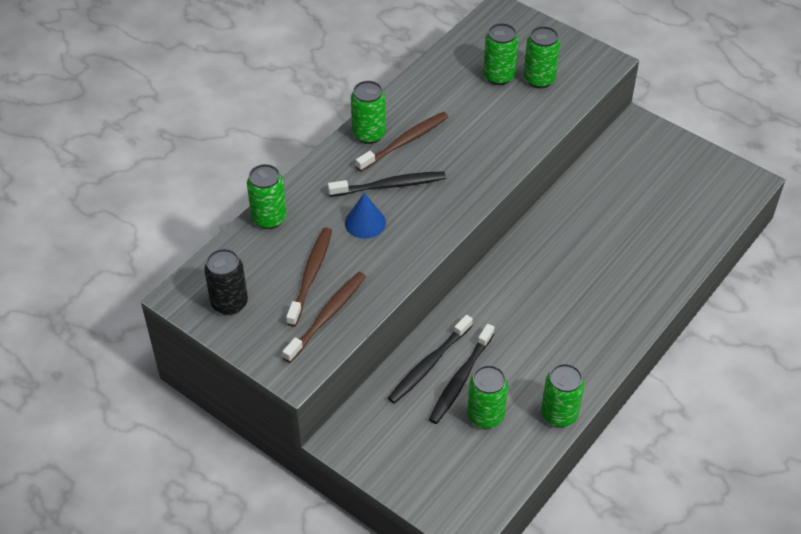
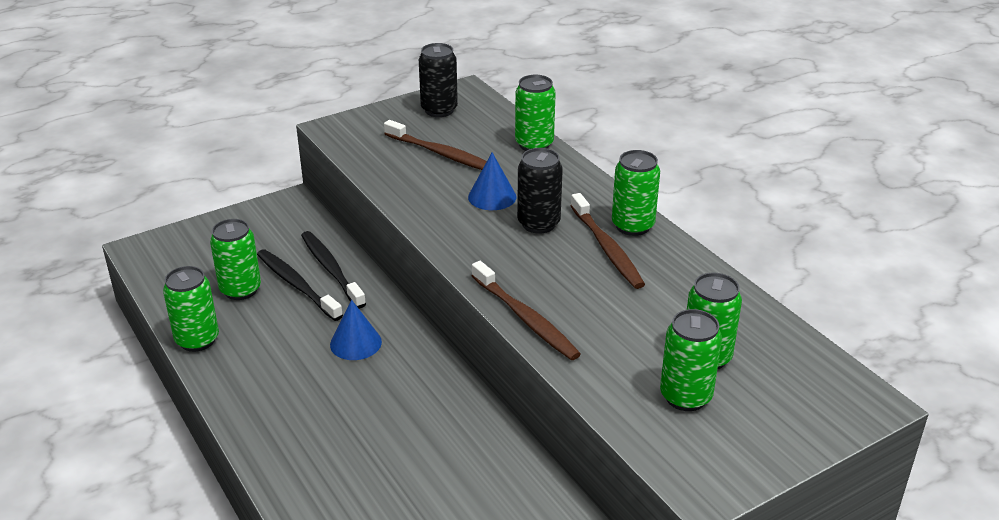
camera: 110 degrees right, 15 degrees down
(327, 315) = (384, 154): brown toothbrush -> brown toothbrush (526, 319)
(390, 185) = (538, 223): black toothbrush -> black can
(510, 312) = (355, 343): none -> blue cone

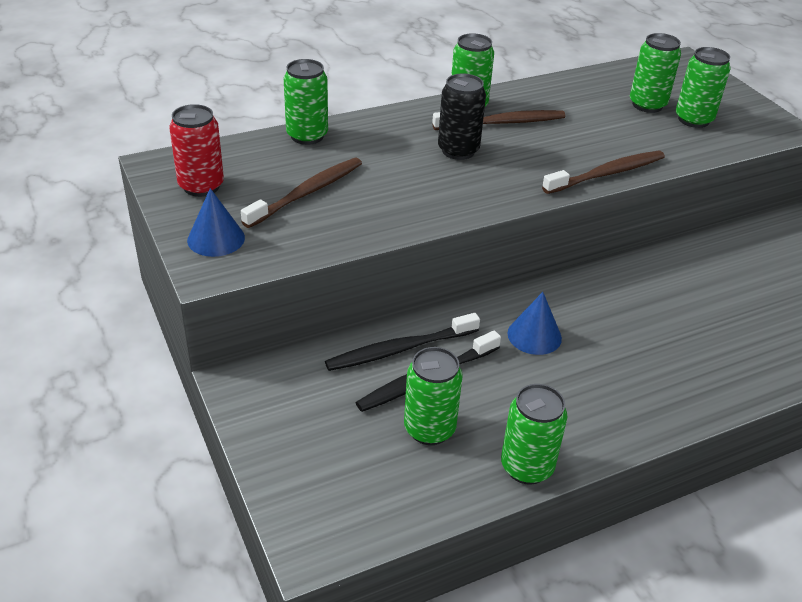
camera: 85 degrees left, 5 degrees up
(439, 110) = (201, 186): black can -> red can
(492, 197) = (405, 170): blue cone -> blue cone (216, 239)

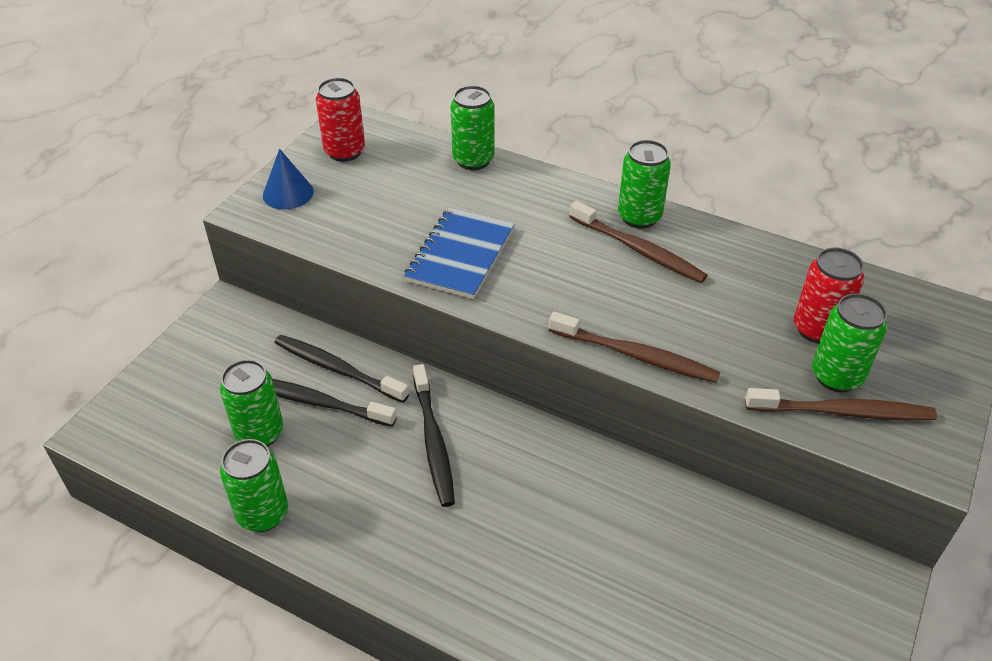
camera: 55 degrees right, 5 degrees up
(307, 192) = (393, 202): brown toothbrush -> brown toothbrush (844, 412)
(417, 192) = (461, 255): none -> blue notebook
(458, 150) = (555, 246): black can -> none
(534, 335) = (433, 442): blue cone -> black toothbrush
(647, 105) = (817, 329): green can -> red can

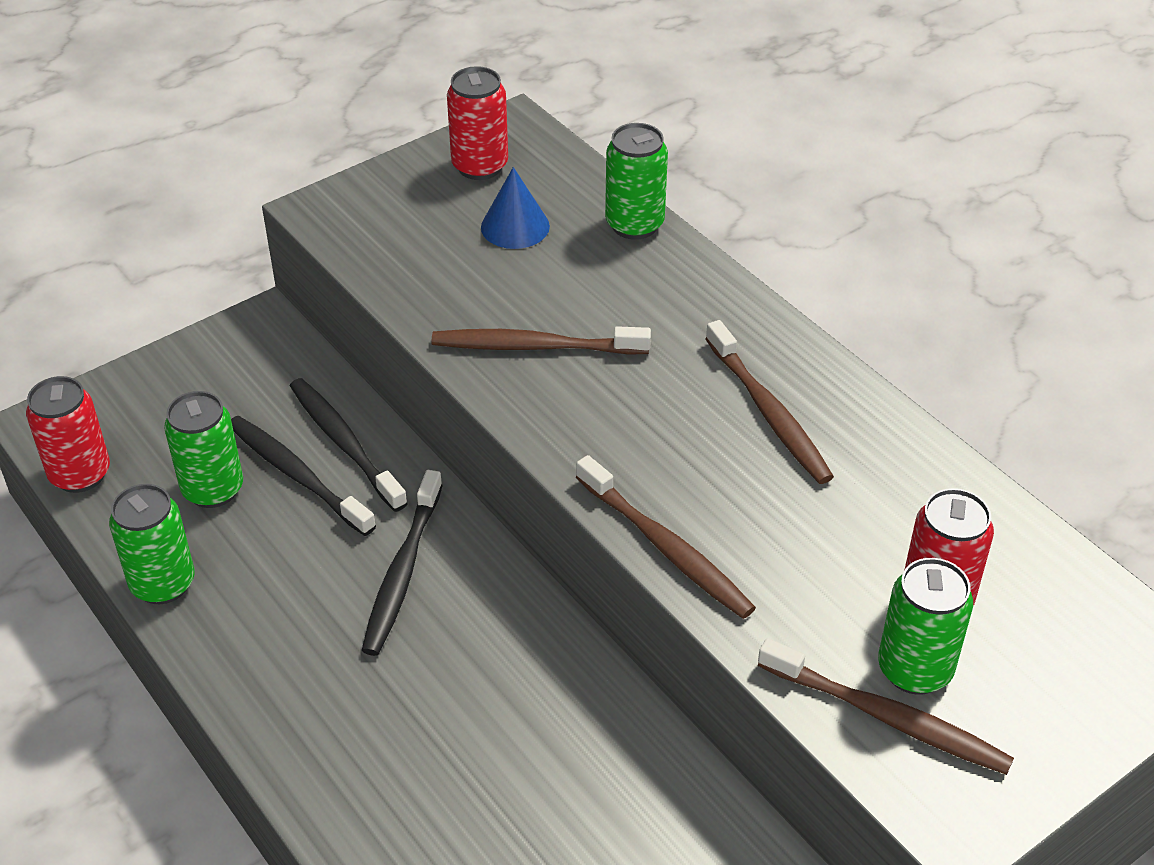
camera: 25 degrees right, 0 degrees up
(149, 458) = (80, 474): none -> red can
(288, 193) = (378, 201): blue cone -> blue cone (515, 226)
(461, 255) = (534, 346): blue notebook -> brown toothbrush
(639, 217) = (802, 369): green can -> none

